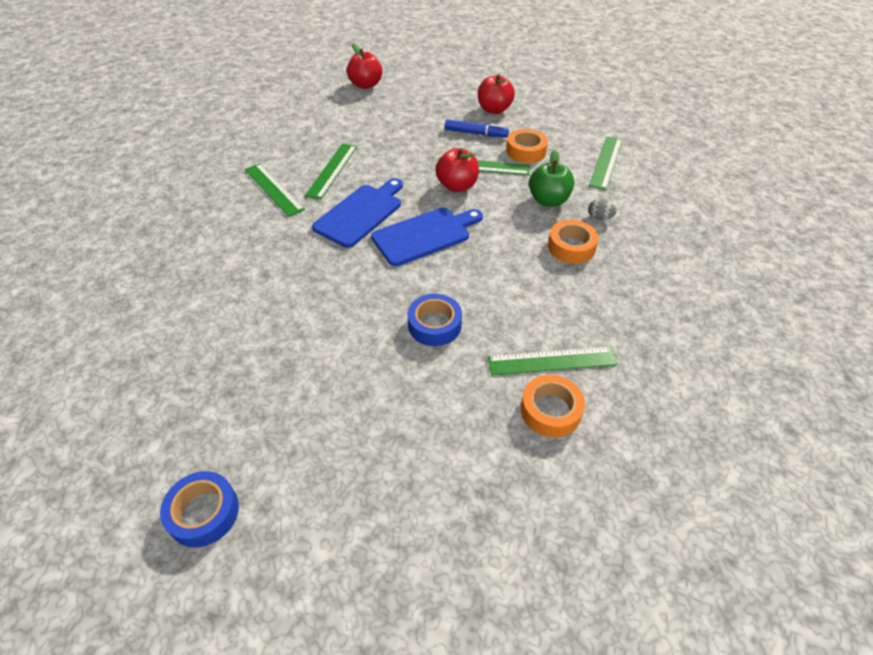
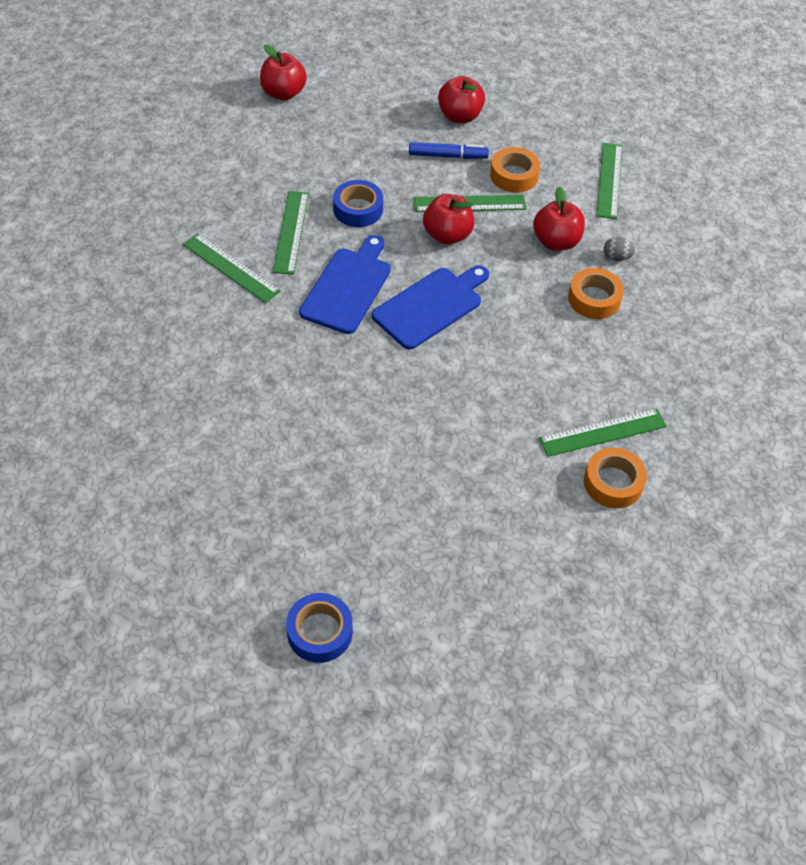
camera: 15 degrees left, 5 degrees up
(434, 325) = (475, 412): blue tape -> blue tape (358, 209)
(548, 200) = (556, 242): green apple -> red apple

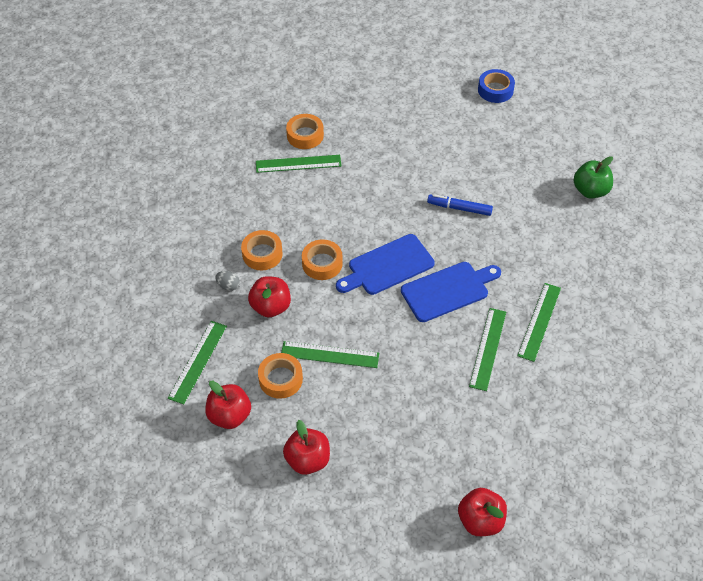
camera: 165 degrees left, 0 degrees up
(156, 455) = (590, 191): none -> green apple
(230, 268) = (539, 321): green ruler -> green ruler turned 60 degrees clockwise
(348, 287) = (448, 290): blue cutting board -> blue cutting board turned 150 degrees counterclockwise
(358, 209) = (428, 363): blue tape -> none
(447, 156) = (334, 411): blue marker -> blue marker (459, 208)
(447, 235) = (358, 326): red apple -> red apple (229, 416)
(514, 298) = (322, 263): none -> orange tape

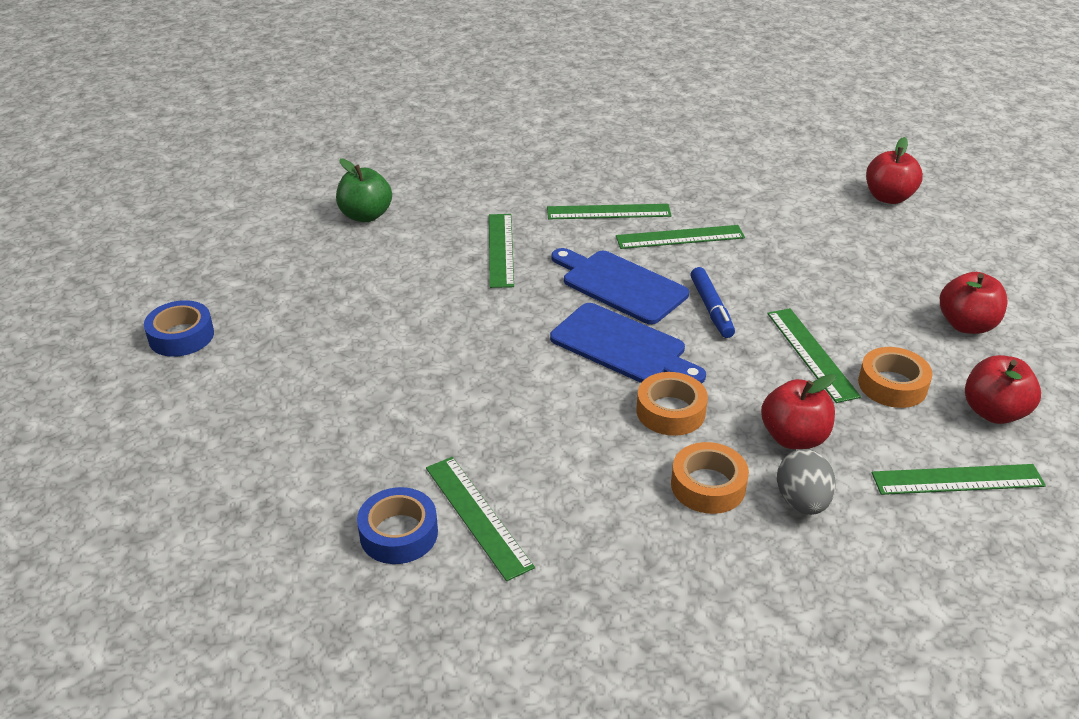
camera: 115 degrees left, 15 degrees down
(228, 286) = (802, 502): grey egg -> grey egg, size x1.61
(305, 135) = (399, 533): orange tape -> blue tape
(459, 208) = (466, 310): blue marker -> blue marker (711, 308)
(517, 245) = (500, 250): none -> green ruler

